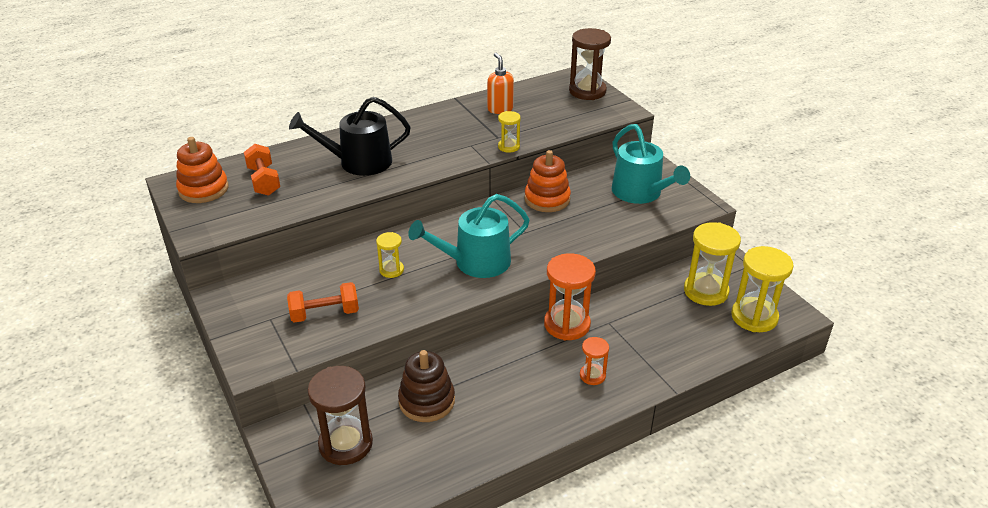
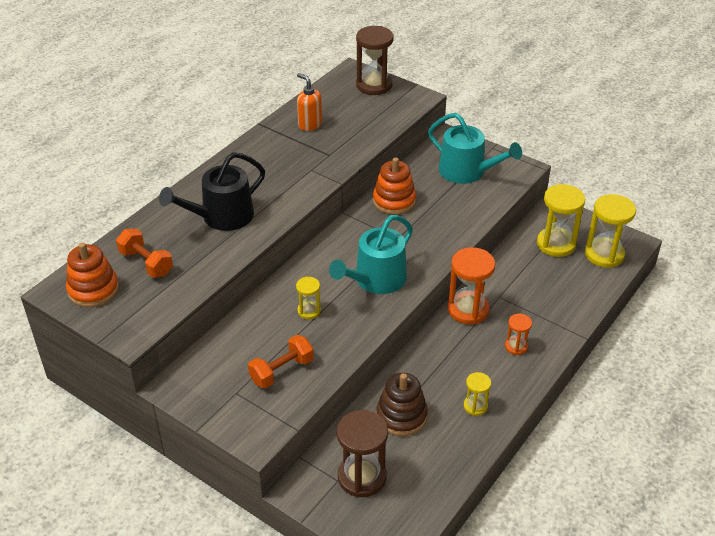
camera: 25 degrees left, 5 degrees up
(509, 147) = (346, 162): yellow hourglass -> yellow hourglass (475, 406)

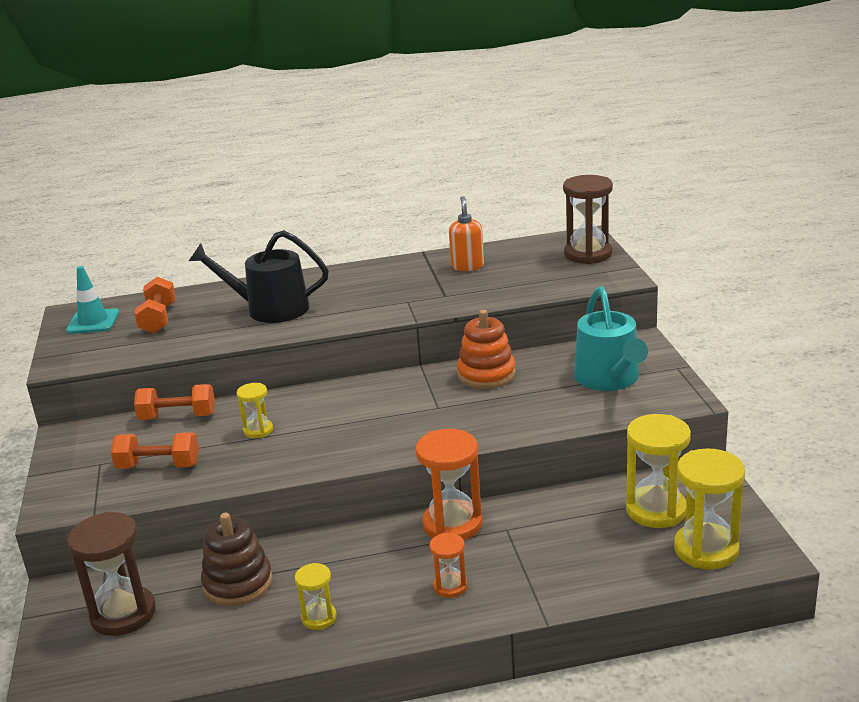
camera: 45 degrees right, 15 degrees down
(93, 290) = (93, 322): orange stacking toy -> turquoise traffic cone
(236, 330) = (178, 417): none -> orange dumbbell
(376, 280) = (358, 433): turquoise watering can -> none

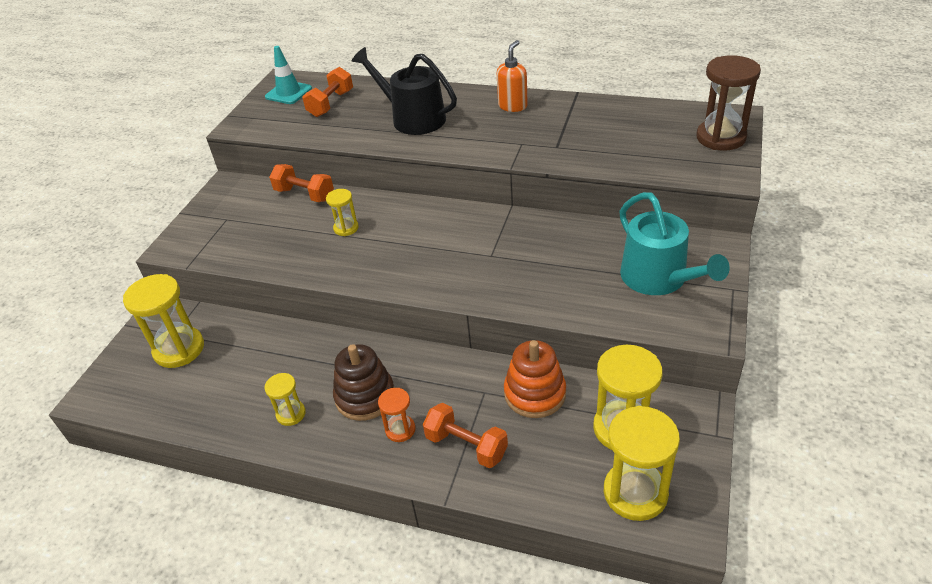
camera: 30 degrees right, 15 degrees up
(123, 614) = (179, 349): brown hourglass -> yellow hourglass
(158, 466) = (258, 236): orange dumbbell -> orange dumbbell (466, 446)
(238, 583) = (264, 356): brown stacking toy -> brown stacking toy (365, 396)
(452, 524) = (447, 368): orange hourglass -> none
(467, 266) = (601, 120): orange soap dispenser -> orange soap dispenser (513, 106)
(486, 374) = (556, 235): orange stacking toy -> orange stacking toy (535, 394)
(609, 379) = (659, 278): turquoise watering can -> turquoise watering can turned 45 degrees counterclockwise

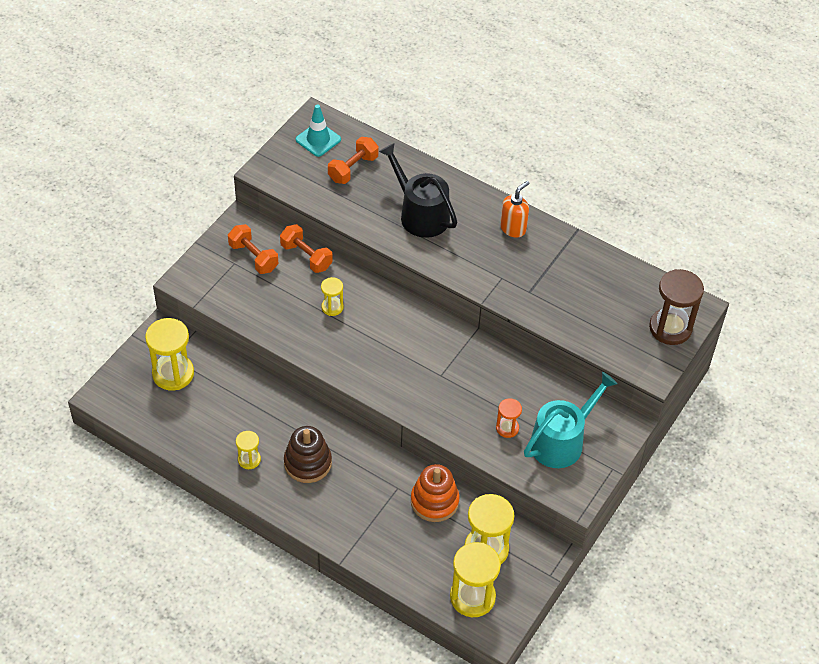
camera: 10 degrees right, 10 degrees up
(400, 429) = (326, 498): orange hourglass -> orange hourglass (507, 428)
(466, 446) = (369, 526): orange dumbbell -> orange dumbbell (253, 257)
(659, 278) = (561, 441): turquoise watering can -> turquoise watering can turned 120 degrees counterclockwise

